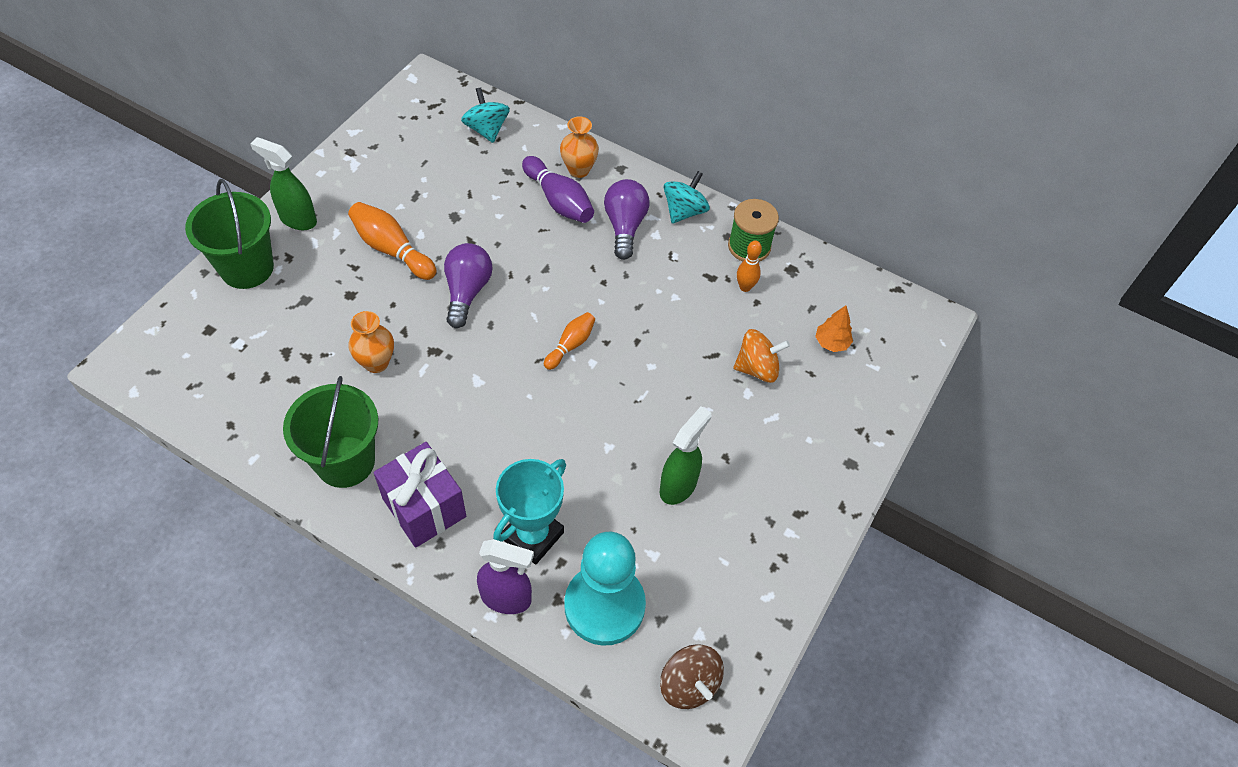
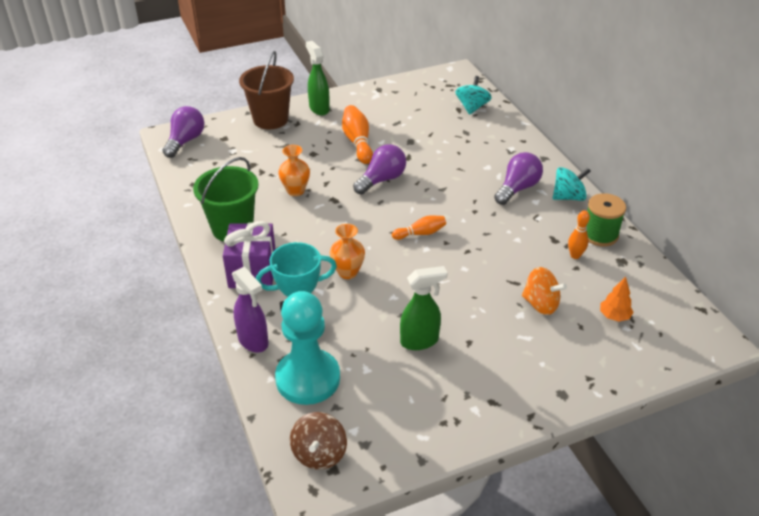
camera: 40 degrees right, 15 degrees down
(157, 362) = (185, 141): none -> purple light bulb
(247, 268) = (270, 119): green bucket -> brown bucket
(559, 201) = (485, 158): purple bowling pin -> none
(579, 170) = (514, 148): orange vase -> orange vase (348, 272)

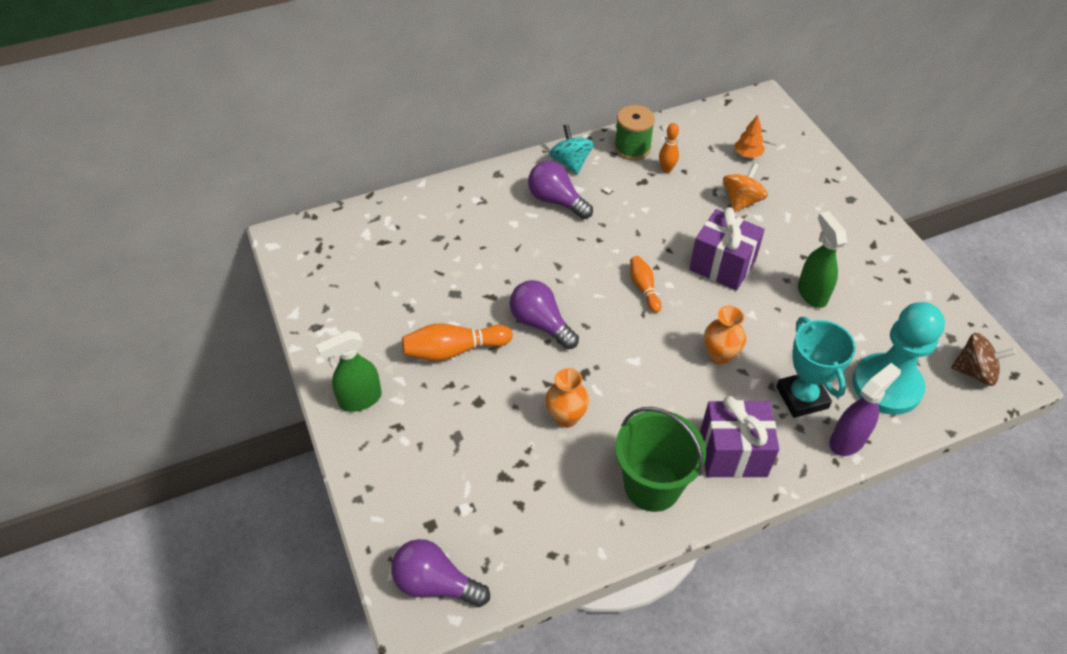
camera: 90 degrees left, 10 degrees up
(270, 119) = (383, 463): brown bucket -> none
(451, 283) = (722, 265): none -> purple gift
(472, 107) = (380, 228): turquoise spinning top -> none

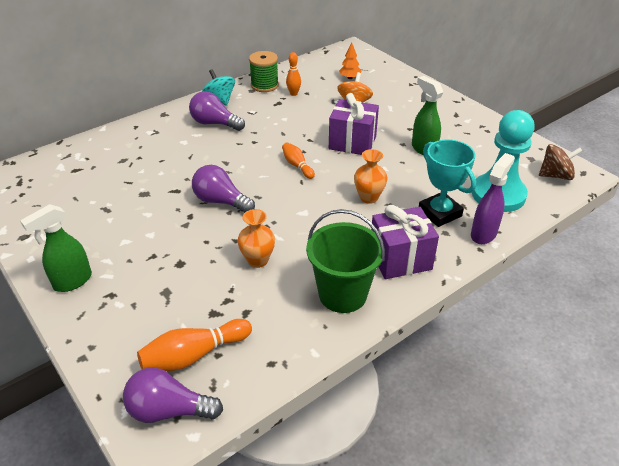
camera: 15 degrees left, 10 degrees down
(454, 350) = (151, 231): orange bowling pin -> orange bowling pin (194, 355)

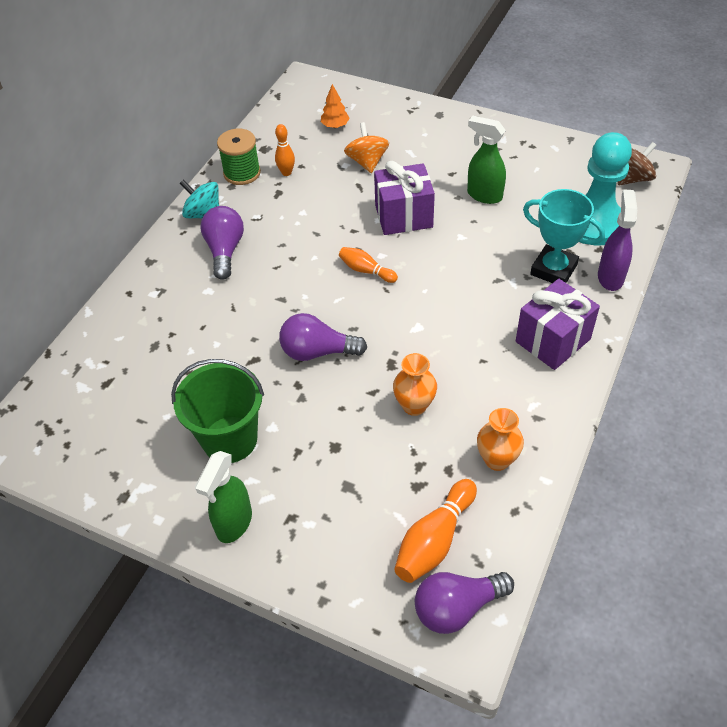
camera: 25 degrees left, 10 degrees up
(214, 123) = (225, 250): purple light bulb -> purple light bulb turned 90 degrees clockwise
(342, 294) = (527, 405): green bucket -> green bucket (230, 439)
(368, 197) = (471, 280): orange vase -> orange vase (497, 460)

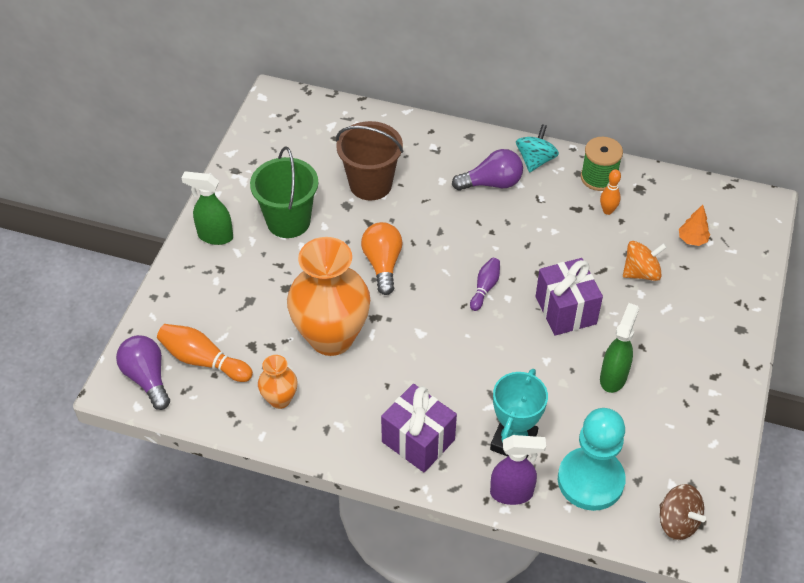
camera: 80 degrees right, 0 degrees up
(194, 354) = (370, 184): none -> brown bucket
(317, 351) = (383, 264): purple light bulb -> orange light bulb
(366, 270) = (485, 288): orange bowling pin -> purple bowling pin
(414, 405) = (331, 337): orange vase -> orange vase, size x2.13

